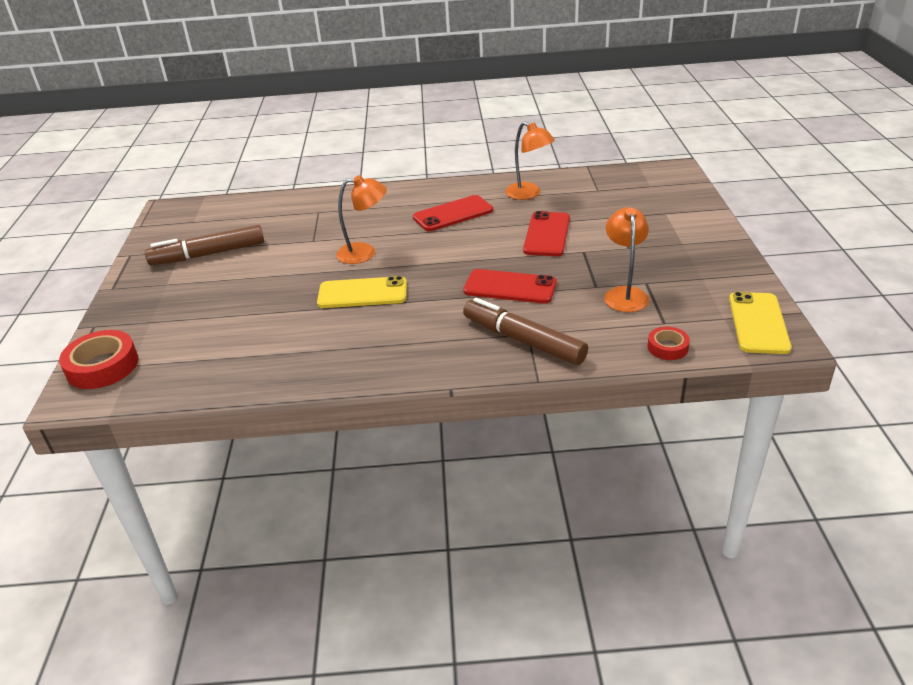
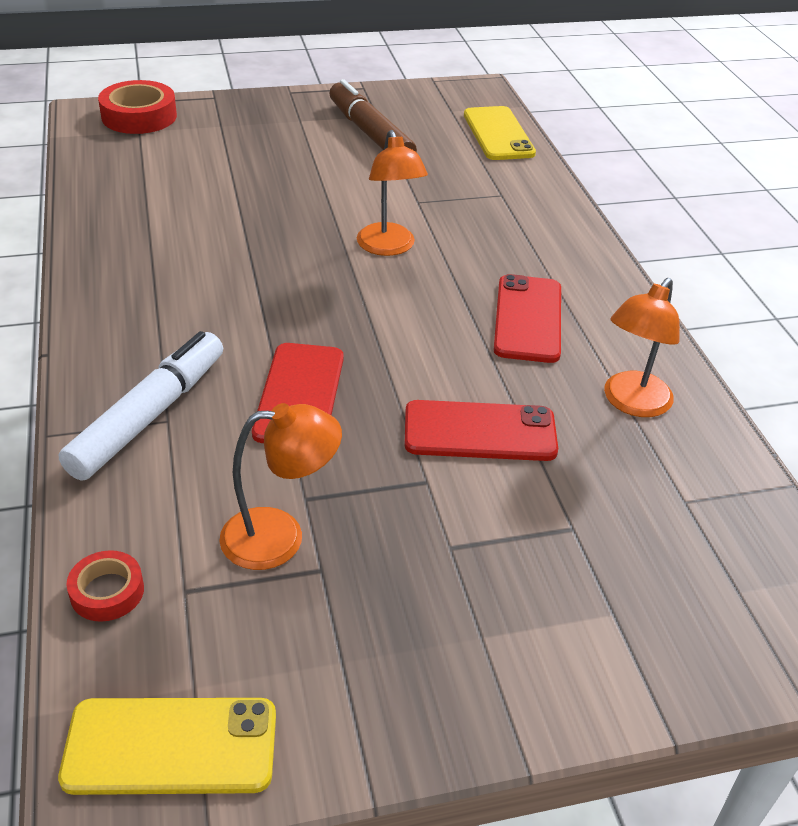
camera: 75 degrees right, 5 degrees up
(362, 293) = (280, 258): yellow phone -> yellow phone (498, 134)
(453, 214) = (528, 319): red phone -> red phone turned 45 degrees clockwise
(523, 340) = (149, 416): brown marker -> white marker

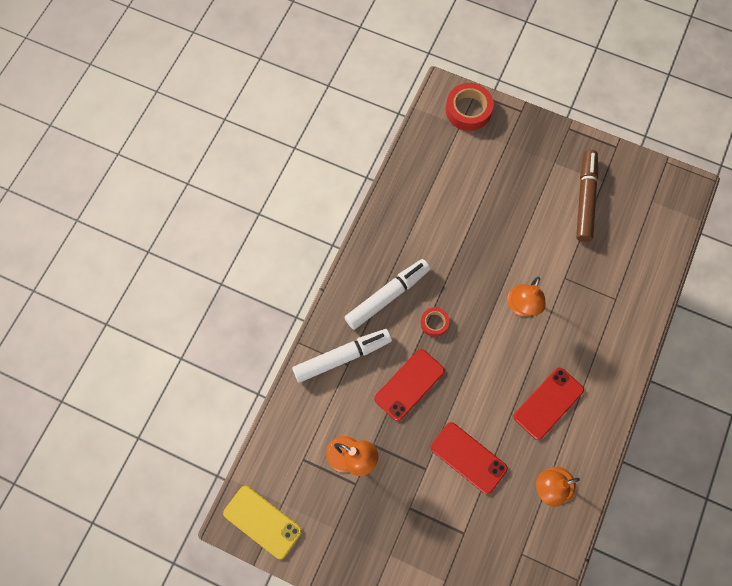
camera: 40 degrees right, 30 degrees up
(107, 591) = (278, 441): red tape -> red tape (434, 323)
(171, 316) = (387, 296): none -> white marker
(498, 134) = (661, 241): yellow phone -> none

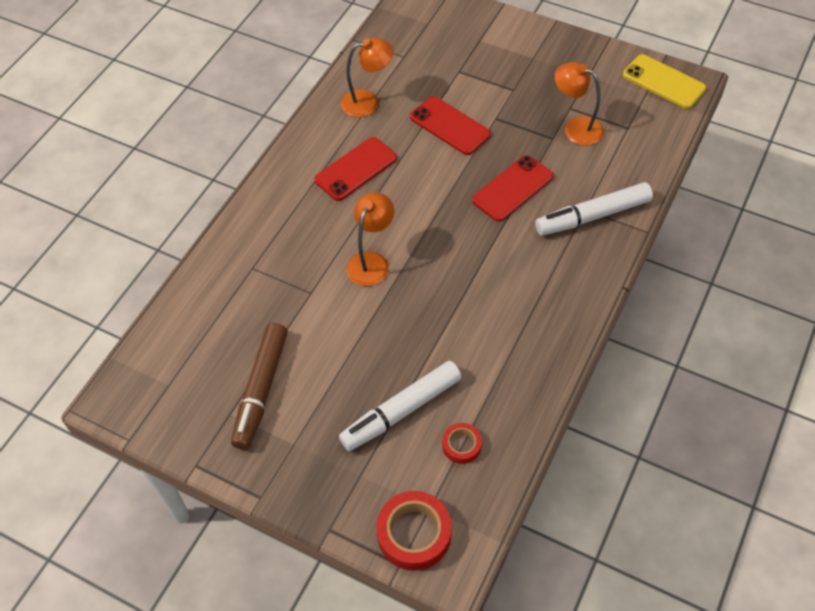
camera: 175 degrees left, 15 degrees down
(387, 296) = (540, 277): white marker -> white marker (401, 411)
(434, 323) = (481, 248): red tape -> red tape (461, 445)

